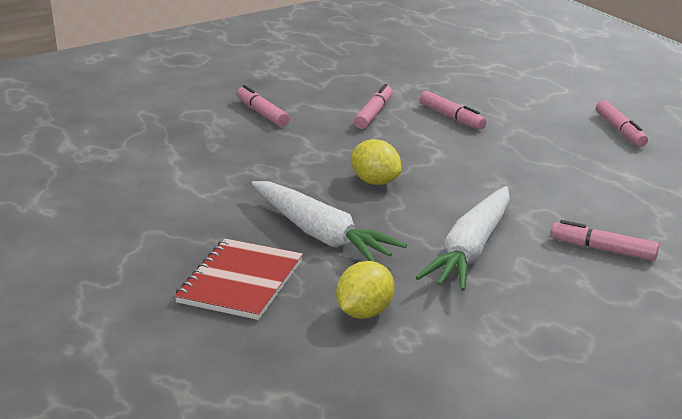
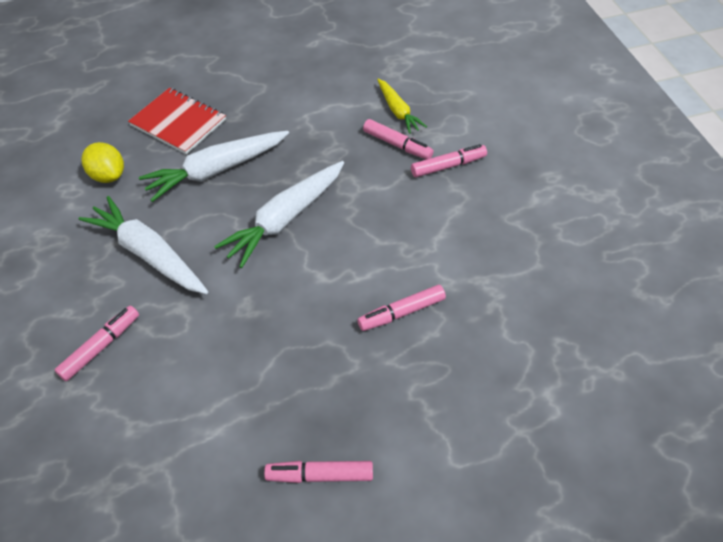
camera: 105 degrees right, 25 degrees up
(182, 144) = (398, 111): none -> yellow carrot
(374, 114) = (427, 248): pink marker -> pink marker (397, 145)
(375, 181) = (285, 219): yellow lemon -> white carrot

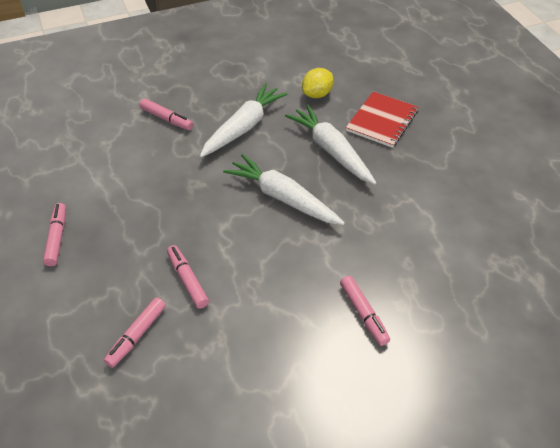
camera: 85 degrees right, 5 degrees down
(397, 145) = (385, 271): pink marker -> pink marker (136, 335)
(398, 111) = (434, 270): yellow carrot -> none

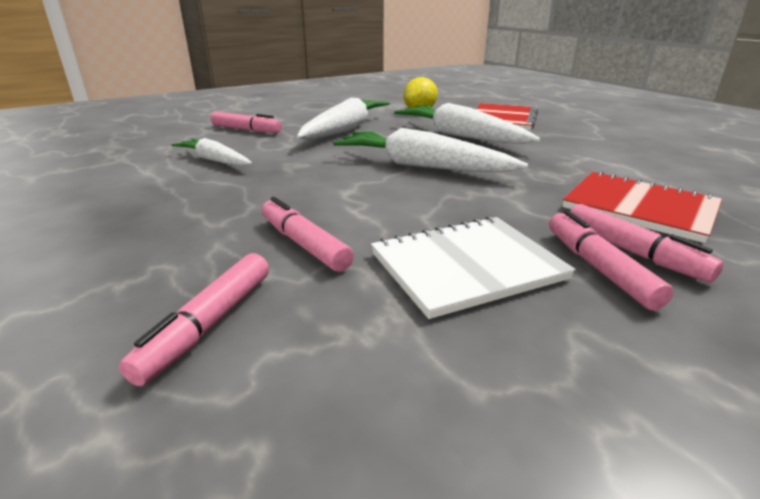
camera: 10 degrees left, 20 degrees down
(57, 238) = (63, 221): pink marker -> pink marker (598, 268)
(141, 170) = (214, 160): none -> white carrot
(267, 312) = (466, 266): none -> white notebook
(399, 271) = (639, 208): none -> red notebook

